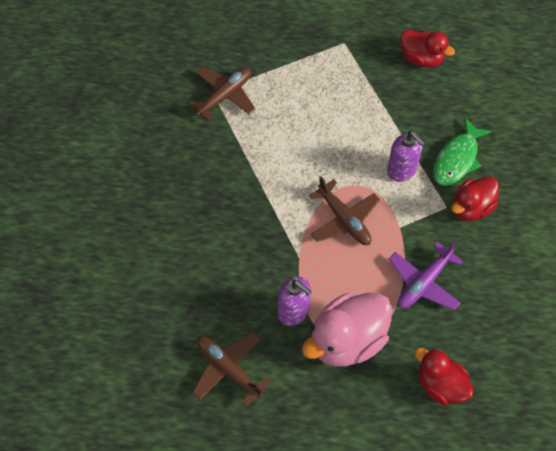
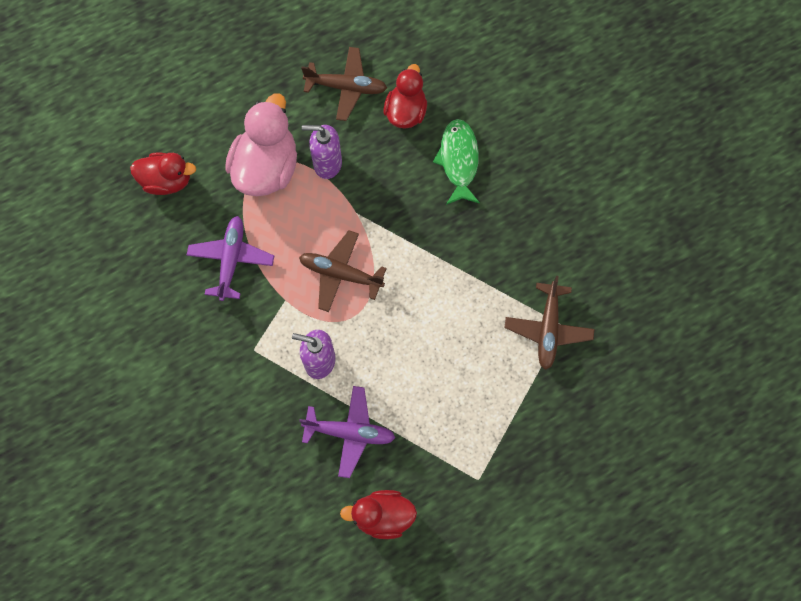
camera: 145 degrees right, 10 degrees up
(410, 115) = (350, 432): none -> purple plane
(457, 159) = (272, 411): green fish -> green fish (458, 161)
(471, 208) = (229, 364): red duck -> red duck (406, 112)

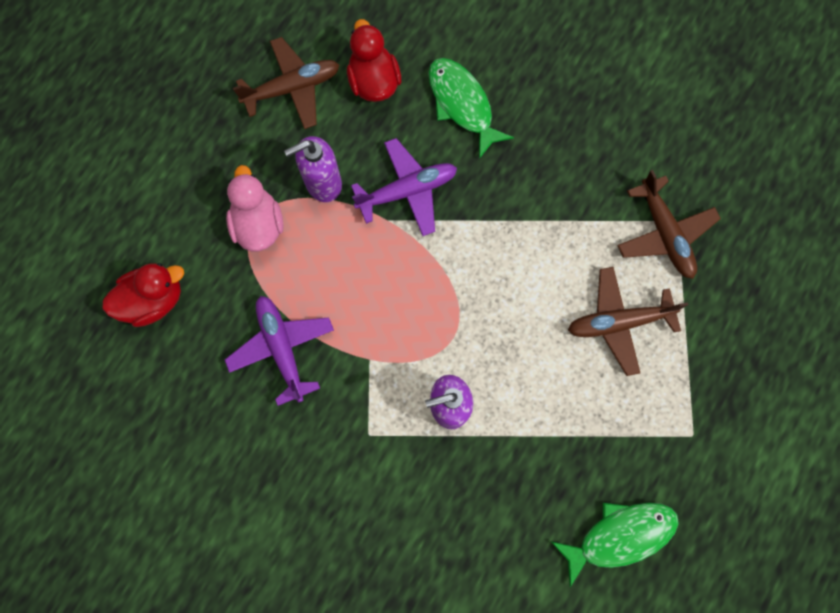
camera: 30 degrees left, 5 degrees up
(266, 168) = (259, 224): pink duck -> pink duck, size x0.64
(340, 274) = (412, 296): brown plane -> brown plane (618, 322)
(350, 432) = (529, 465): purple plane -> purple plane (407, 191)
(382, 516) = (619, 535): red duck -> green fish

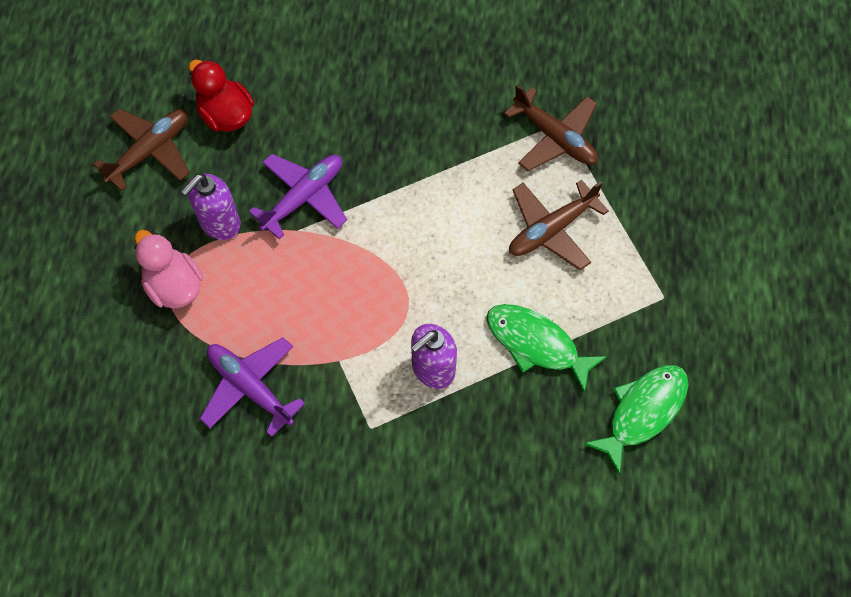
camera: 25 degrees left, 10 degrees down
(154, 300) = (101, 398): red duck -> none
(462, 104) = (319, 101): green fish -> green fish (536, 344)

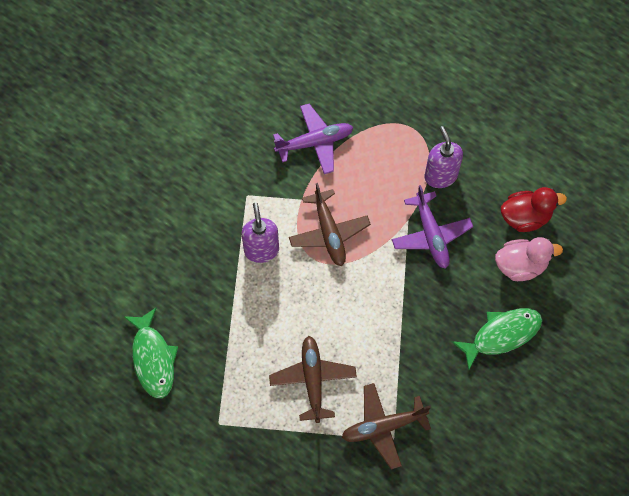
camera: 120 degrees right, 0 degrees up
(150, 151) = (521, 159): brown plane -> brown plane (329, 233)
(174, 285) = (410, 131): pink duck -> pink duck (520, 266)
(536, 344) = (238, 321): green fish -> green fish (501, 335)

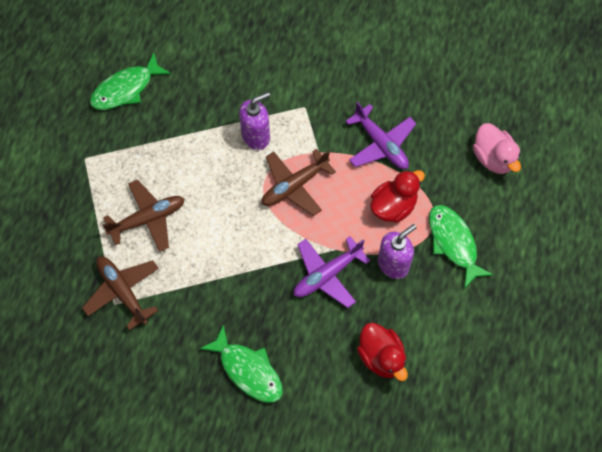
camera: 70 degrees right, 0 degrees up
(383, 155) = (393, 206): none -> red duck
(437, 119) = (453, 243): none -> green fish
(520, 266) = (327, 367): pink duck -> pink duck (493, 158)

